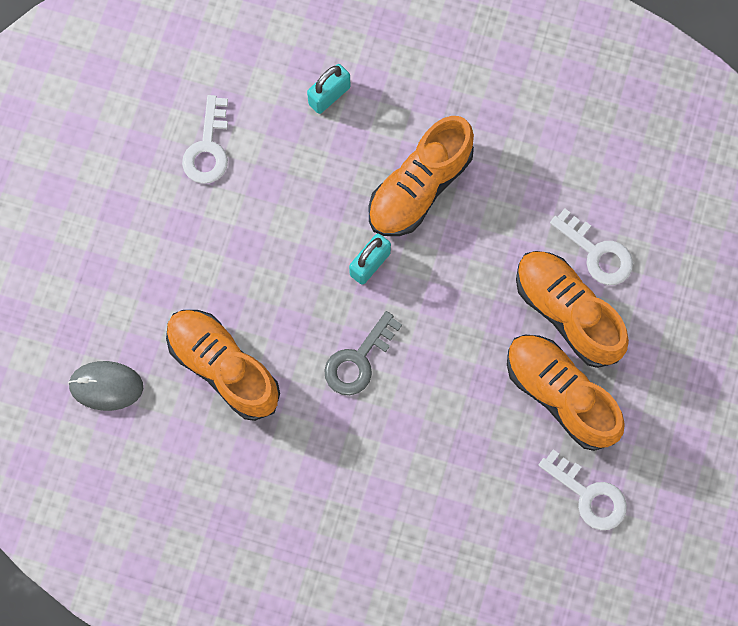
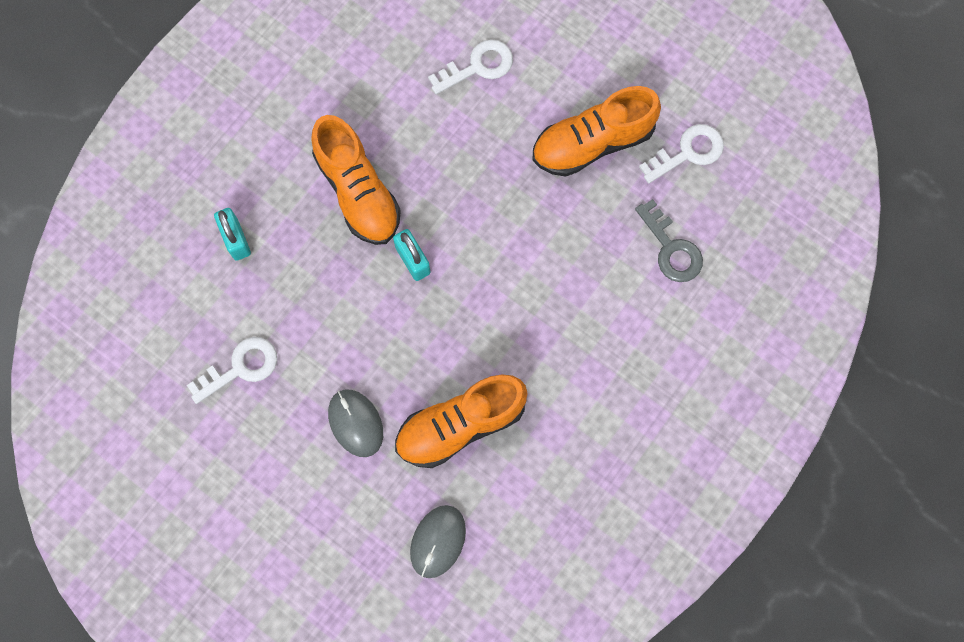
camera: 70 degrees left, 0 degrees up
(192, 270) = (356, 423): none -> grey mouse
(208, 148) = (241, 368): white key -> white key turned 60 degrees counterclockwise
(358, 360) = (498, 301): grey key -> grey key (671, 248)
(567, 312) = (521, 111): orange shoe -> none

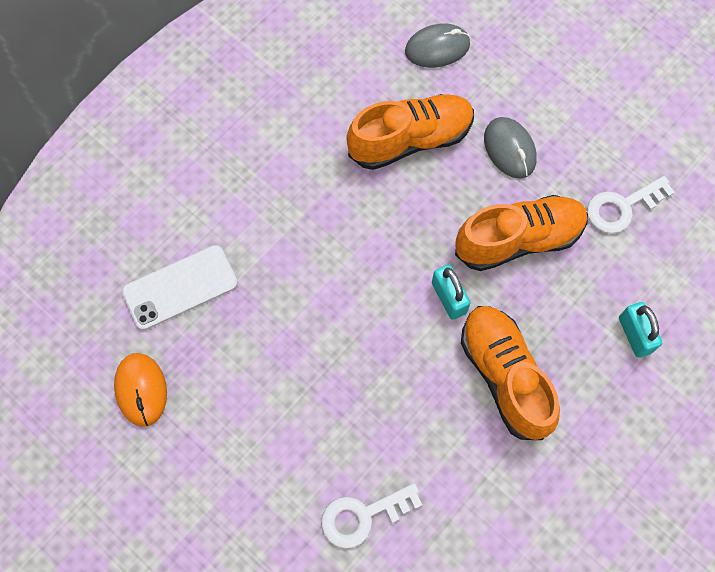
camera: 175 degrees left, 5 degrees down
(437, 541) = (437, 48): grey mouse -> grey mouse turned 45 degrees clockwise
(592, 143) = (244, 410): orange shoe -> orange shoe (518, 239)
(671, 248) = (180, 287): grey key -> white phone
(688, 152) = (141, 390): white key -> orange mouse

